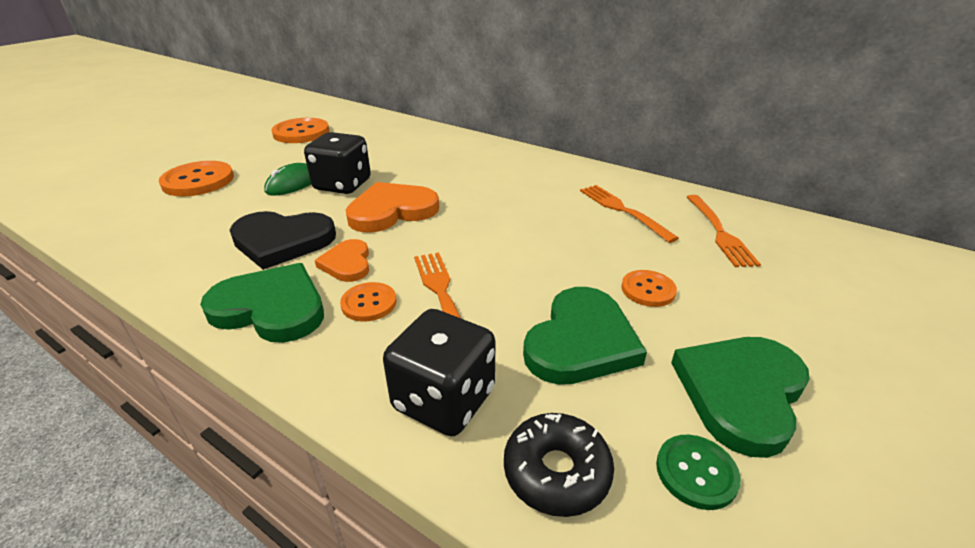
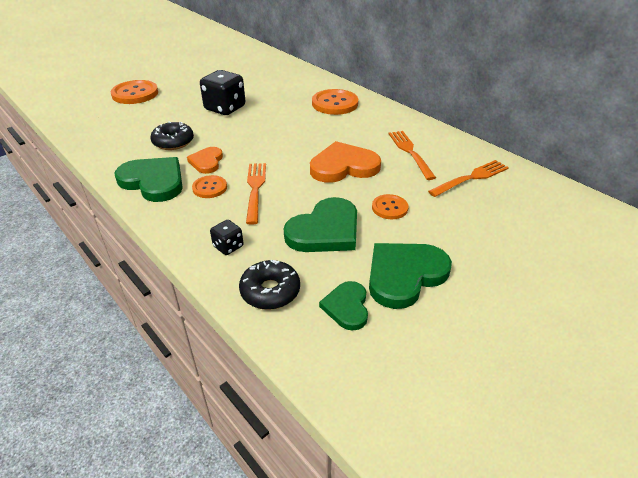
camera: 15 degrees right, 5 degrees up
(282, 241) = (173, 142): black heart -> black donut
(293, 184) = (193, 103): green mouse -> none
(301, 133) = (212, 64): orange button -> orange button (335, 103)
(392, 211) = (249, 131): orange heart -> orange heart (343, 166)
(444, 400) = (228, 246): black dice -> black dice, size x0.50
(696, 472) = (347, 307): green button -> green heart
(719, 232) = (471, 178): orange fork -> orange fork turned 135 degrees counterclockwise

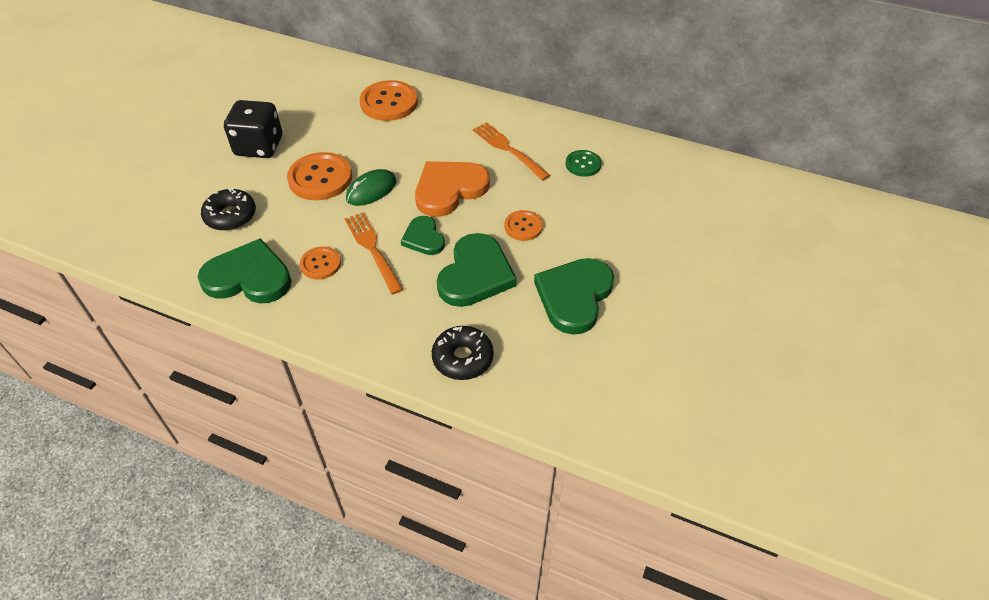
camera: 25 degrees left, 10 degrees up
(135, 94) = (119, 156): orange button -> orange button (320, 178)
(207, 162) = (292, 231): orange heart -> none
(228, 246) = (390, 326): black dice -> none
(283, 152) = (371, 190): none -> green mouse
(347, 307) = (541, 347): green heart -> green heart (423, 238)
(471, 178) = (583, 164): orange fork -> green button

